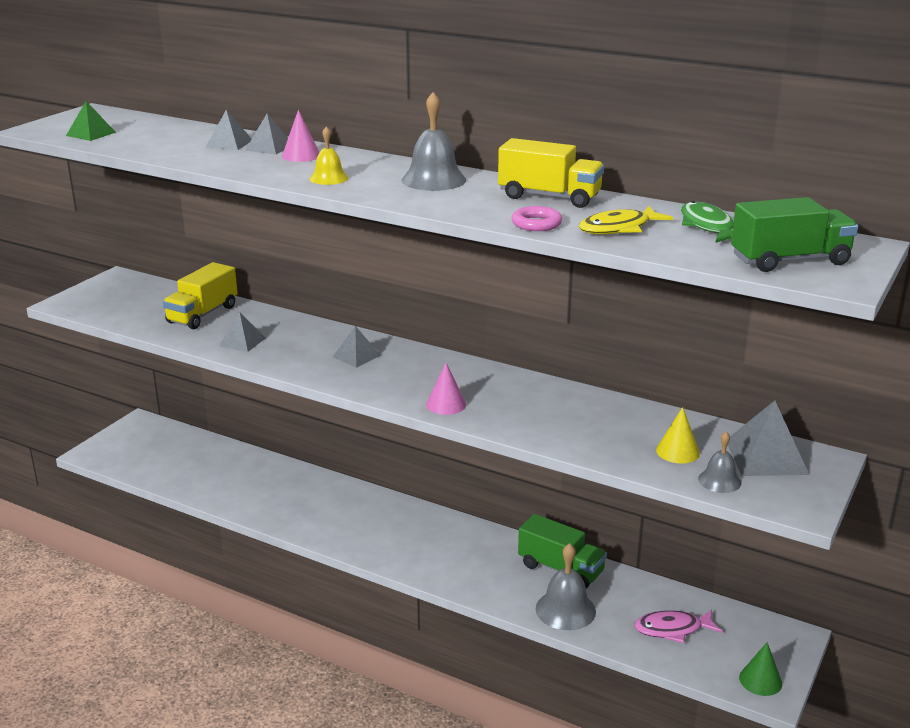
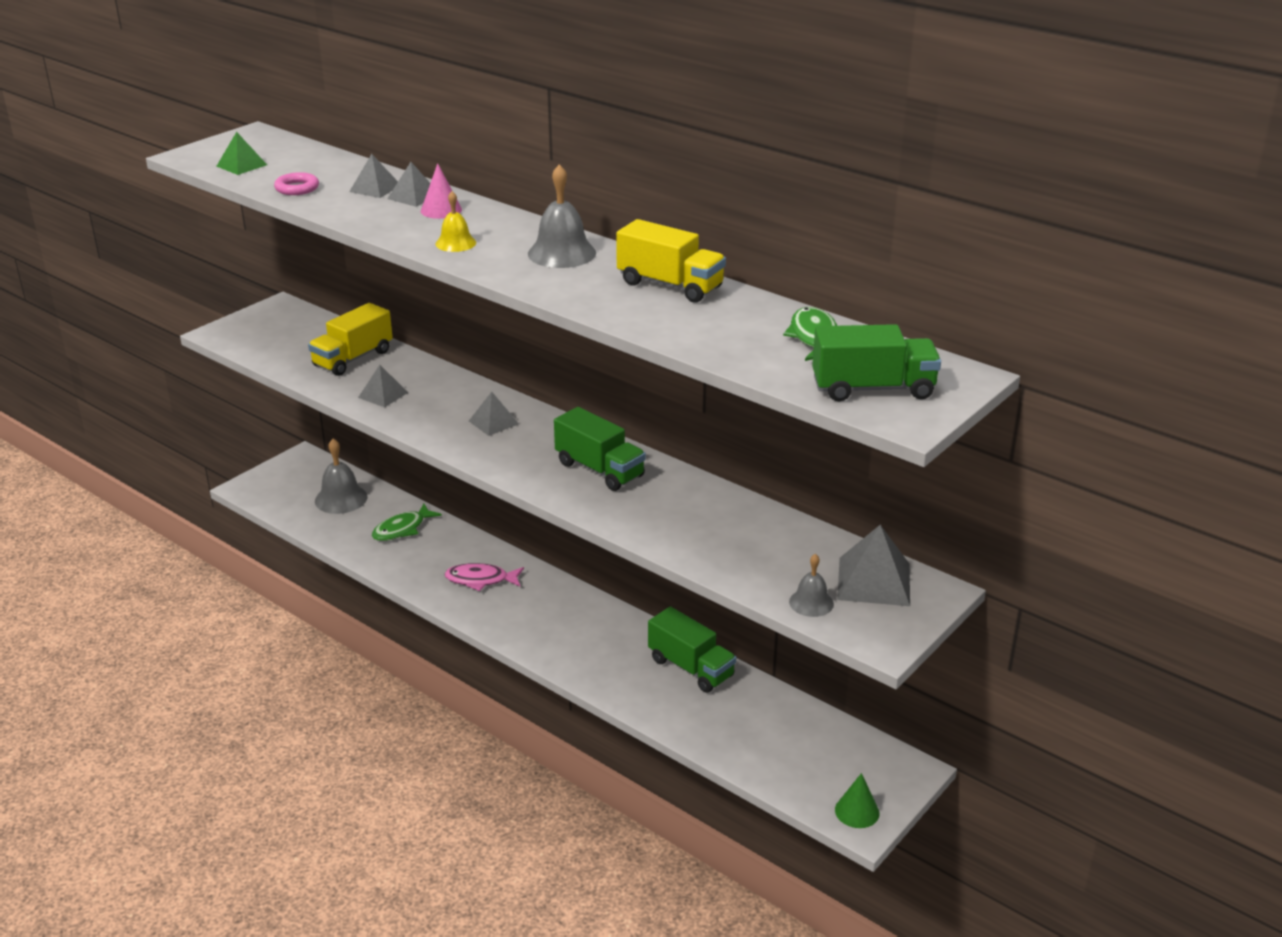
camera: 10 degrees right, 5 degrees up
(252, 475) = (402, 529): none -> green fish
(446, 404) = (564, 487): pink cone -> none
(472, 387) = (599, 470): none -> green truck
(536, 224) = (637, 320): pink ring -> pink ring (297, 188)
(565, 610) = (680, 712): grey bell -> grey bell (341, 499)
(619, 228) = (719, 333): yellow fish -> none
(672, 629) = (785, 746): pink fish -> pink fish (480, 580)
(677, 451) = (782, 565): yellow cone -> none

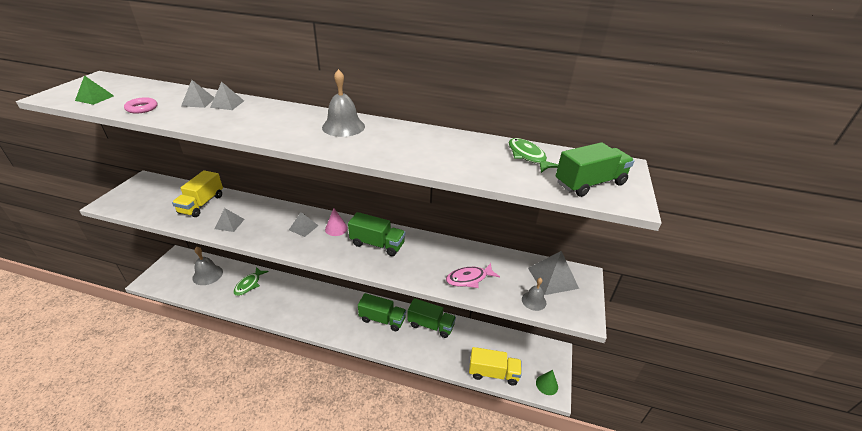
camera: 25 degrees left, 5 degrees up
(441, 210) = (250, 110): pink cone -> pink cone (336, 228)
(455, 243) = (271, 130): yellow bell -> none
(480, 580) = (303, 304): pink fish -> pink fish (469, 279)
(606, 636) = (382, 319): none -> green truck
(670, 285) = (422, 137): yellow truck -> yellow truck (493, 373)

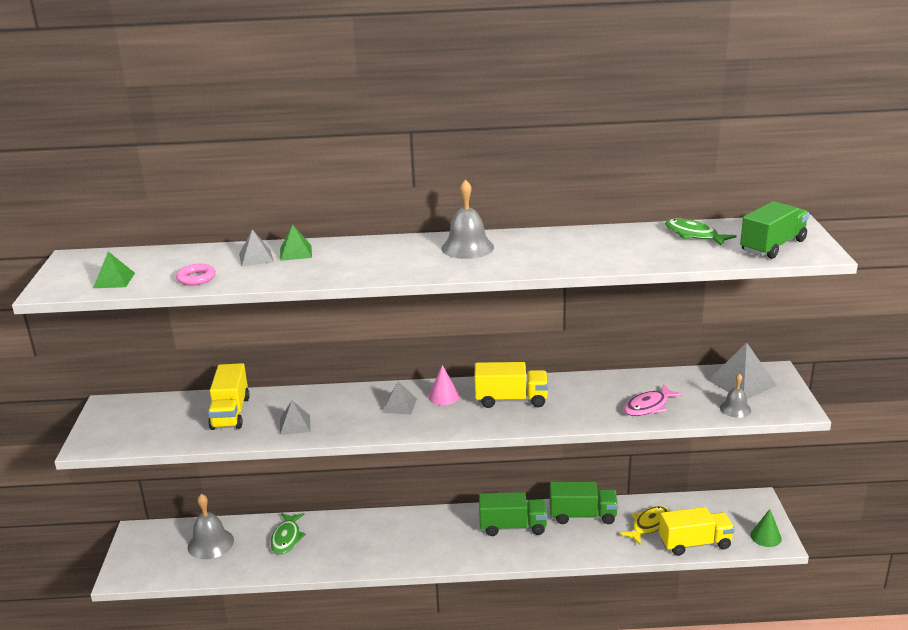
camera: 15 degrees left, 10 degrees down
(227, 104) = (296, 252): grey pyramid -> green pyramid
(377, 244) = (511, 400): green truck -> yellow truck
(469, 347) = (648, 525): none -> yellow fish

